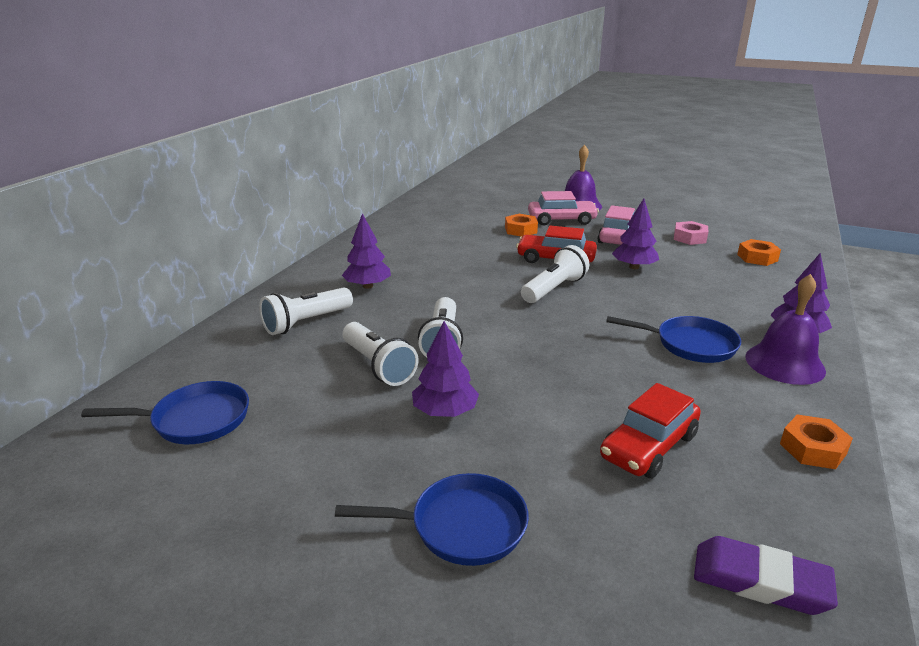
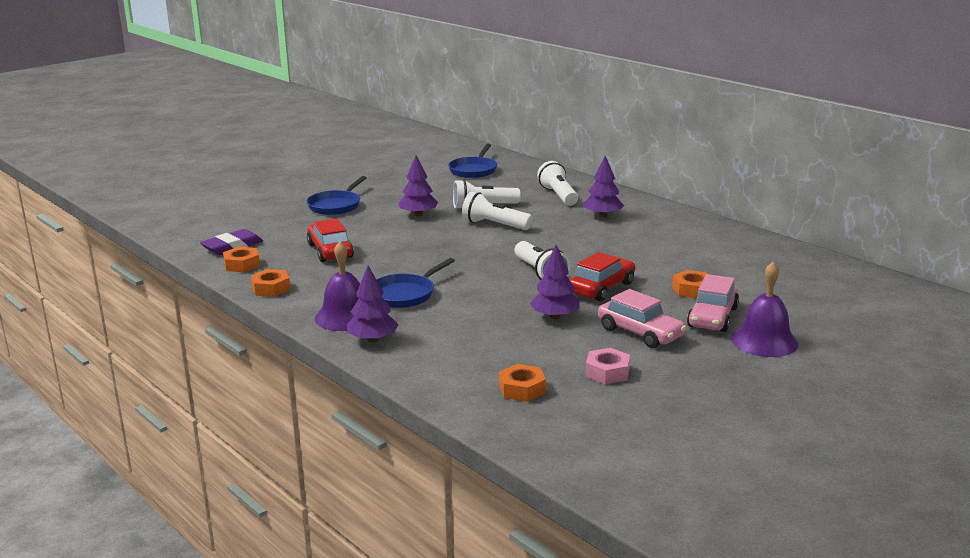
camera: 115 degrees right, 5 degrees down
(798, 522) = (242, 265): none -> orange nut

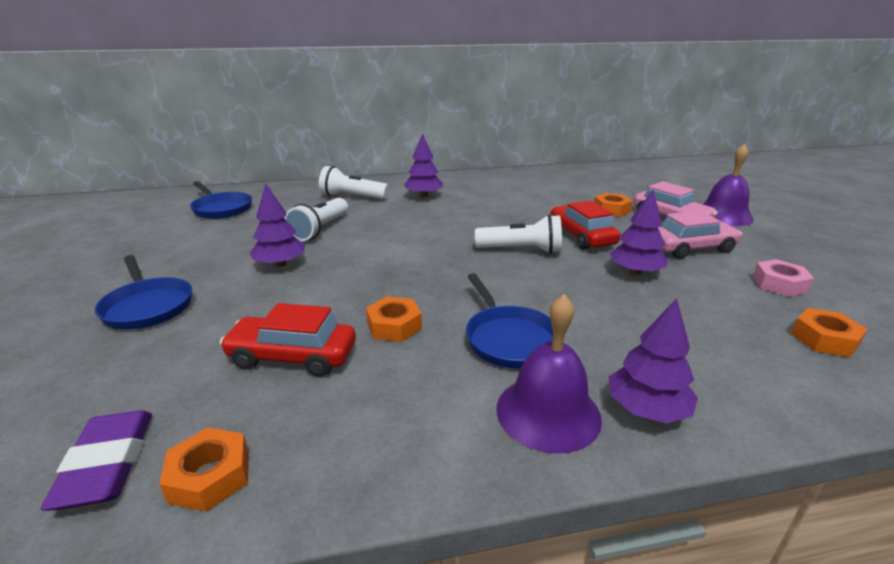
camera: 60 degrees left, 5 degrees up
(271, 288) = (363, 467): orange nut -> orange nut (394, 326)
(494, 225) = (375, 237): white flashlight -> none

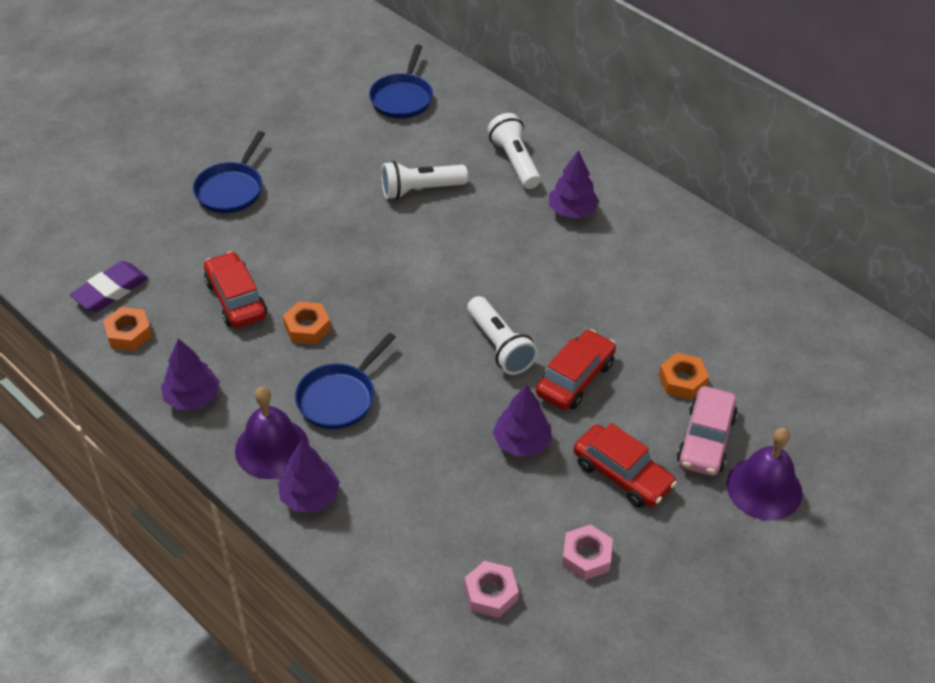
camera: 55 degrees right, 20 degrees up
(280, 264) = (339, 210): purple tree -> purple tree (192, 398)
(691, 248) = (622, 474): pink car -> red car
(824, 339) = (491, 593): orange nut -> pink nut

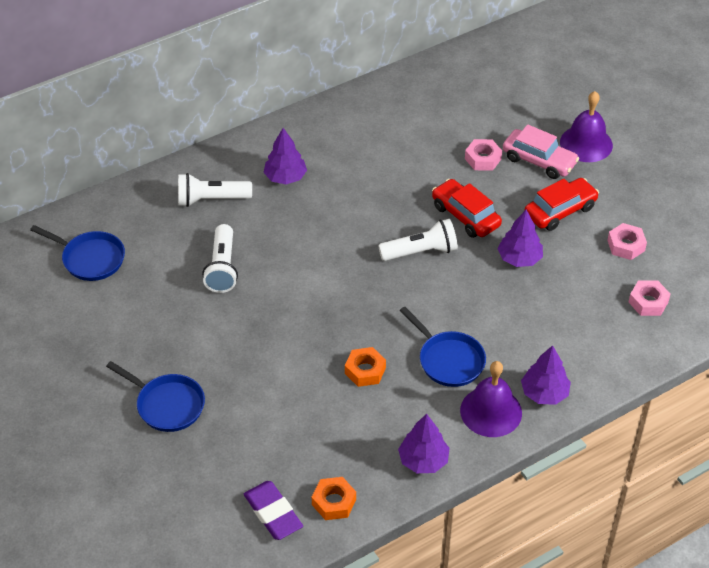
camera: 75 degrees left, 0 degrees up
(236, 299) = (315, 417): red car -> none
(682, 381) = (483, 159): orange nut -> pink nut

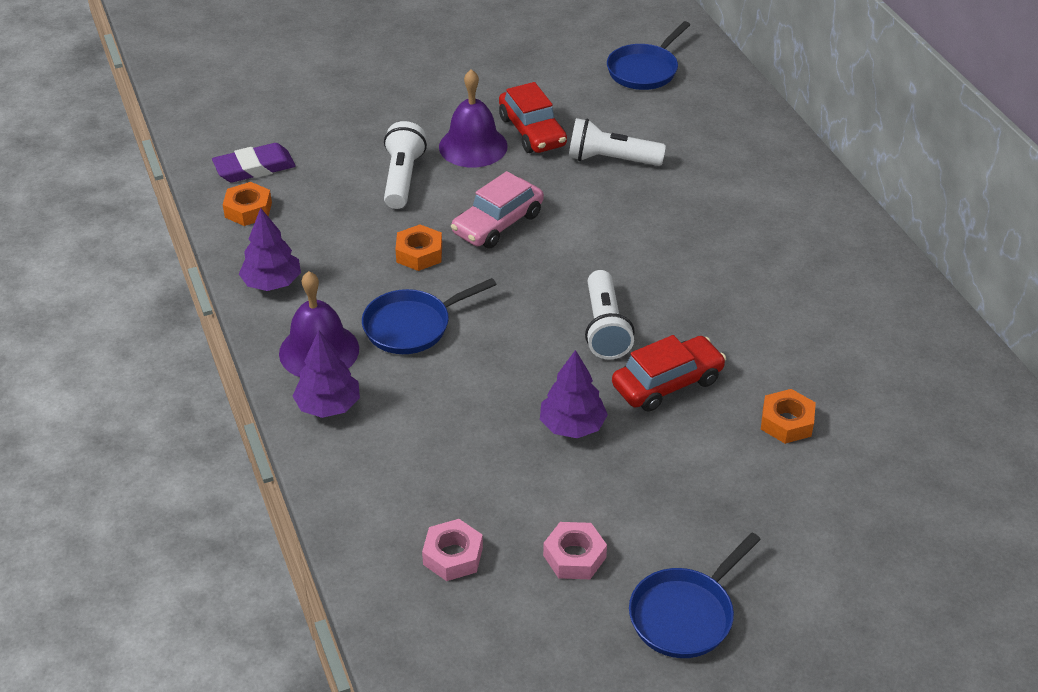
camera: 100 degrees right, 5 degrees down
(167, 404) = (421, 110): blue pan -> blue pan (685, 614)
(211, 199) = (728, 159): white flashlight -> white flashlight (402, 178)
(285, 177) = (763, 222): purple tree -> none
(483, 159) = (786, 422): pink nut -> orange nut
(539, 161) = (778, 488): pink car -> pink car (498, 224)
(560, 211) = (662, 491): red car -> red car (532, 131)
(586, 143) = (816, 558): purple bell -> purple bell (473, 146)

